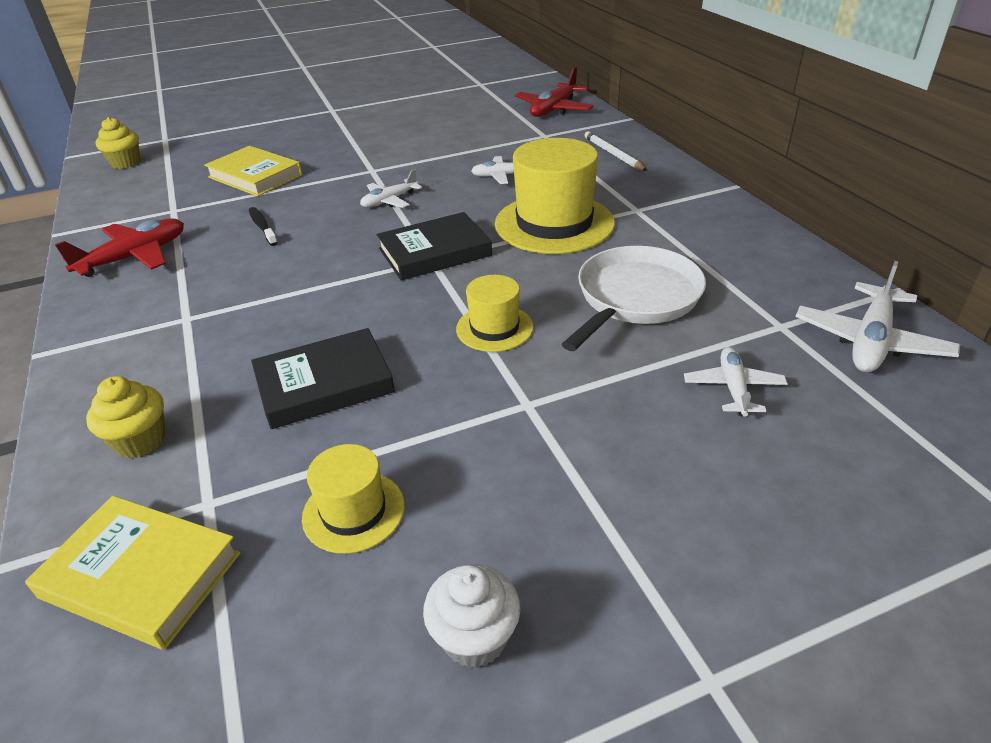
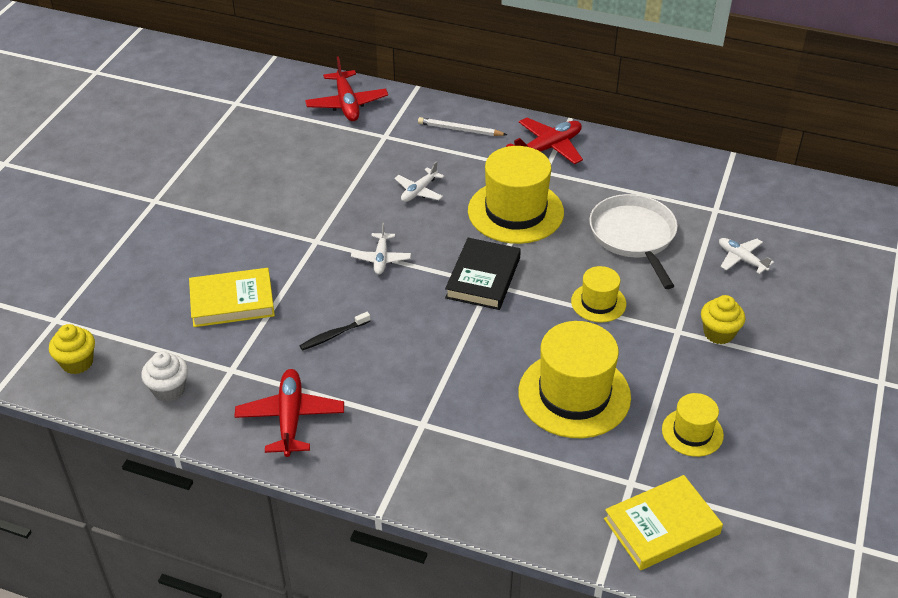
camera: 50 degrees left, 5 degrees up
(140, 441) = (544, 491): yellow cupcake -> yellow cupcake (718, 333)
(262, 227) = (333, 335): black toothbrush -> black toothbrush turned 45 degrees counterclockwise
(324, 384) = (574, 394): black book -> yellow hat
(475, 638) = (804, 432): white cupcake -> white cupcake (169, 390)
(672, 196) = (548, 148): none -> red plane
(870, 341) = (758, 194): white plane -> none

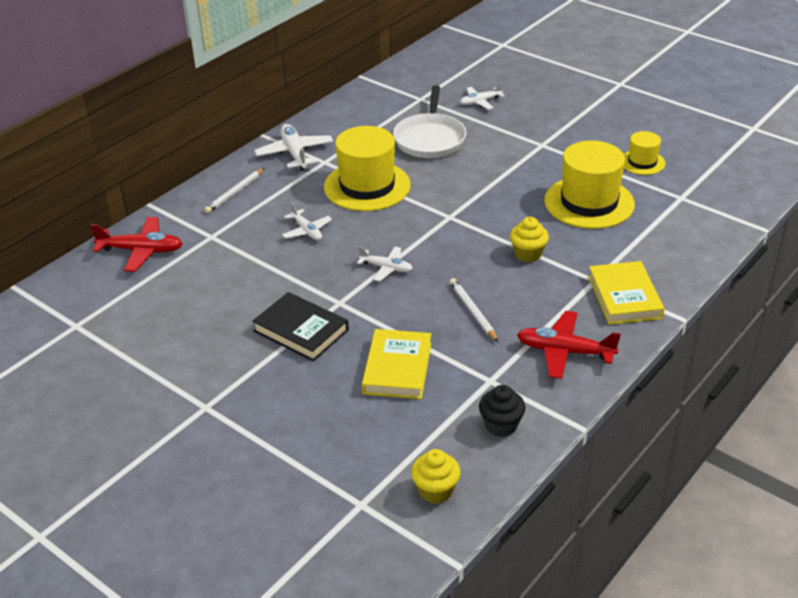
camera: 70 degrees left, 5 degrees down
(169, 390) = (501, 425): white cupcake -> black cupcake
(333, 335) = (472, 311): black toothbrush -> white pencil
(483, 278) = (440, 218): black book -> black book (301, 330)
(548, 148) = (295, 153): red plane -> white plane
(598, 303) = (496, 171): yellow hat -> none
(633, 236) = (430, 139): white pan -> white pan turned 90 degrees counterclockwise
(661, 526) = (722, 194): yellow book -> yellow book (624, 297)
(718, 333) = (551, 129): yellow cupcake -> yellow cupcake (528, 254)

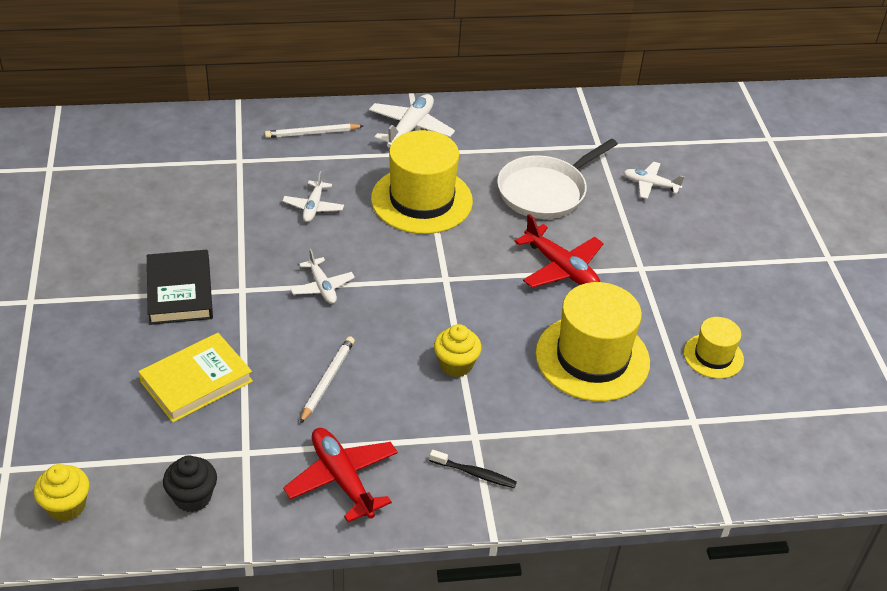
camera: 40 degrees right, 5 degrees up
(141, 251) = (175, 137): red plane -> red plane (561, 268)
(624, 297) = (475, 474): yellow book -> black toothbrush

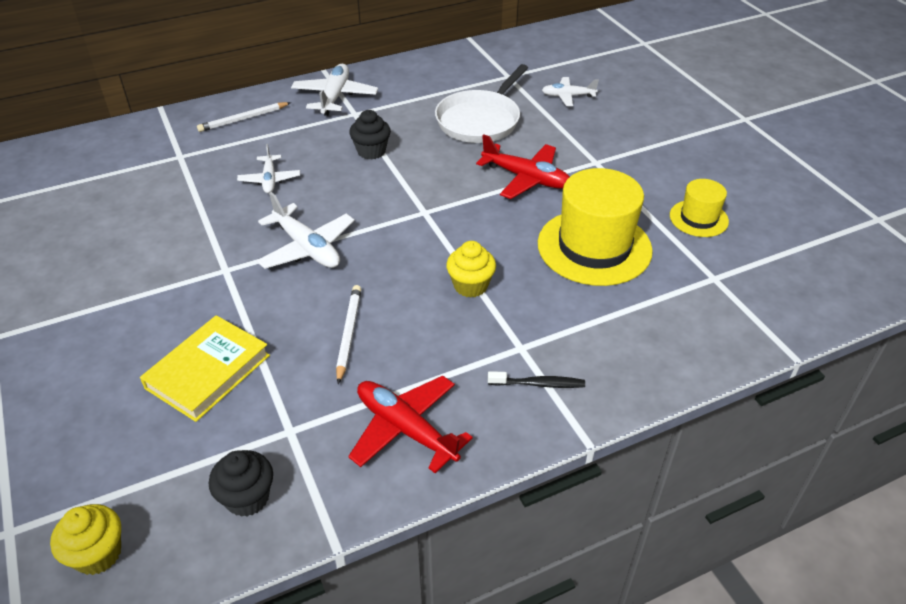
camera: 15 degrees left, 0 degrees up
(180, 291) = (159, 287): black book -> none
(322, 287) = (307, 248): white plane -> white plane, size x1.59
(421, 200) = (371, 151): yellow hat -> black cupcake

